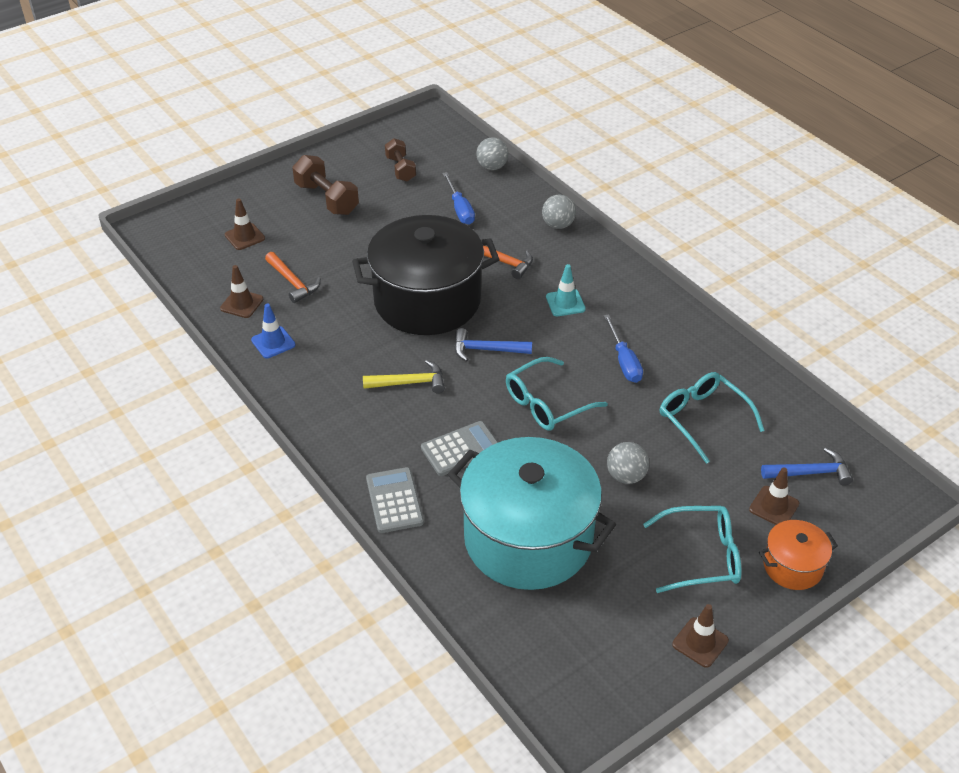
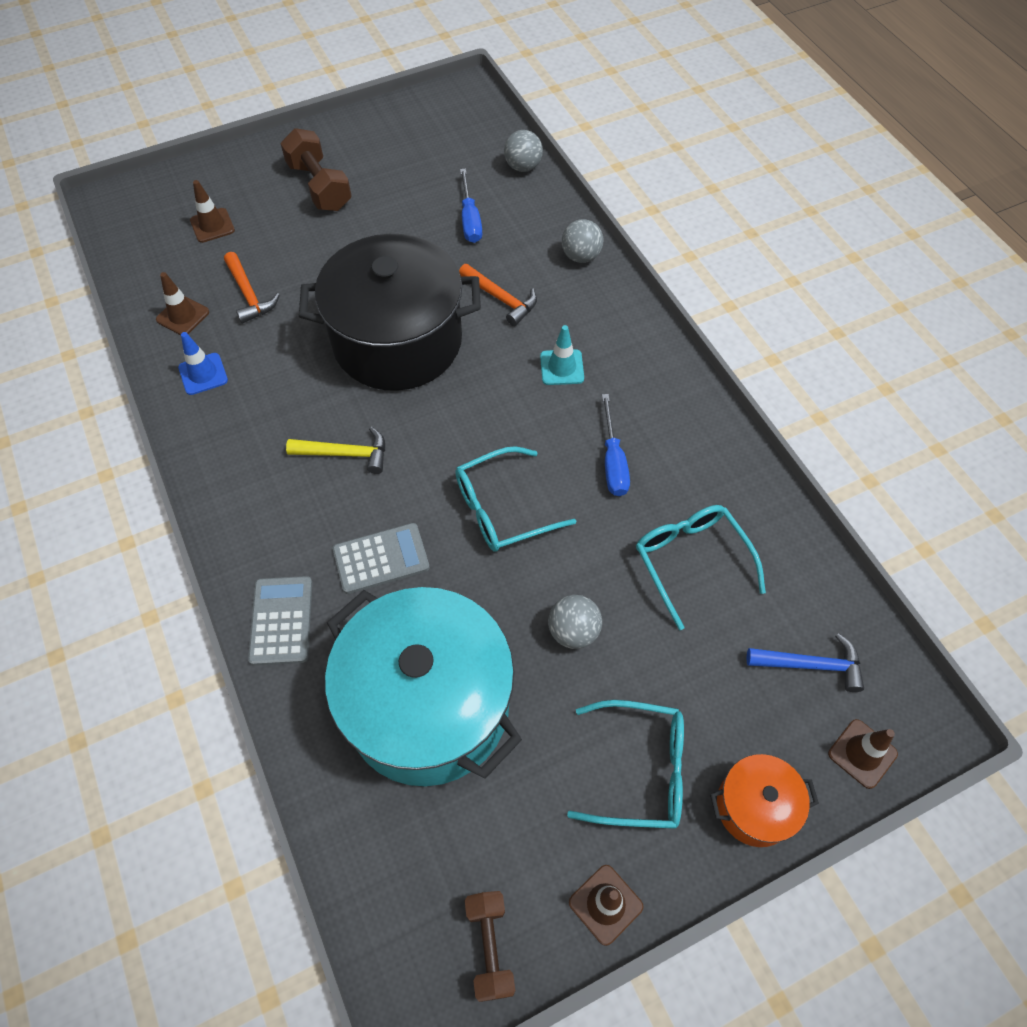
camera: 10 degrees right, 15 degrees up
(400, 169) = (415, 157): brown dumbbell -> brown dumbbell (490, 946)
(486, 350) = (449, 420): blue hammer -> none
(774, 506) = (751, 709): brown traffic cone -> brown traffic cone (862, 753)

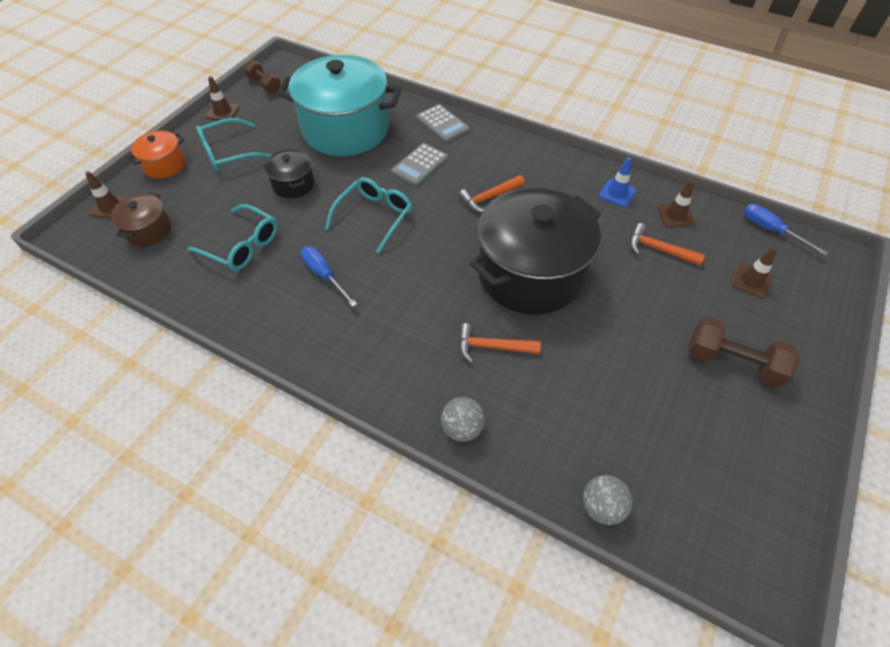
camera: 145 degrees right, 5 degrees down
(346, 454) = (489, 198): yellow hammer -> orange hammer
(470, 220) = (585, 407): blue screwdriver -> blue screwdriver (771, 230)
(562, 367) = (403, 318): turquoise traffic cone -> none
(573, 631) = (293, 184): grey ball -> black pot
(811, 665) = (148, 230): blue hammer -> brown pot

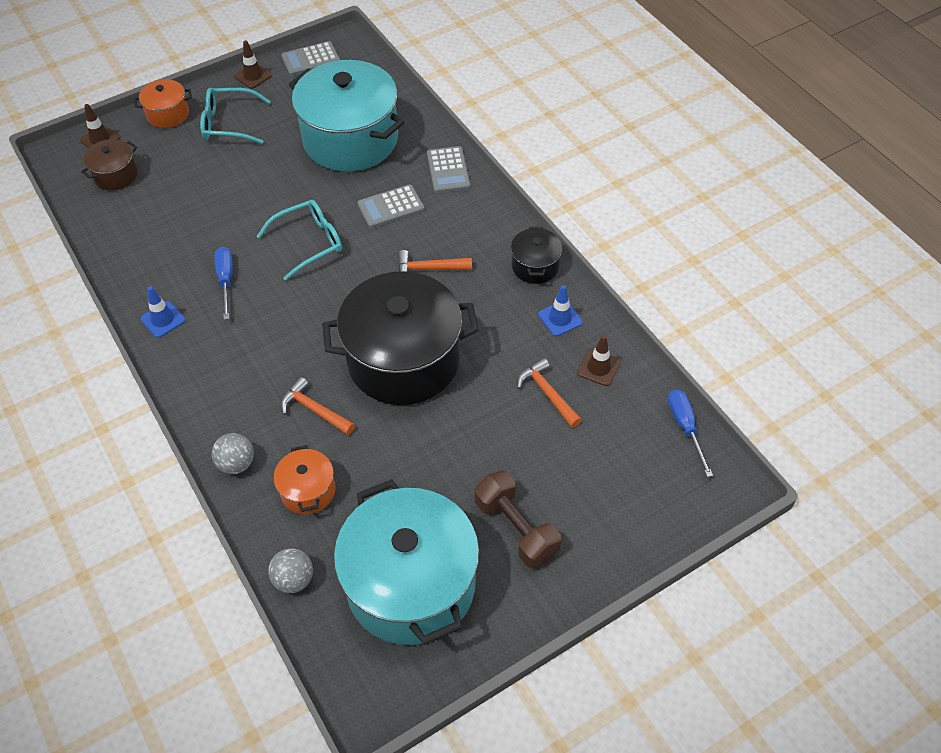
camera: 30 degrees right, 0 degrees up
(242, 245) = (179, 222): turquoise glasses -> none
(264, 85) = (311, 59): brown dumbbell -> grey calculator
(289, 333) = (163, 319): none -> blue traffic cone
(293, 184) = (262, 179): black pot -> black pot (535, 266)
(545, 419) = (308, 490): none -> orange pot
(699, 454) = (411, 584): none -> turquoise pot
(751, 281) = (611, 466): brown traffic cone -> none

